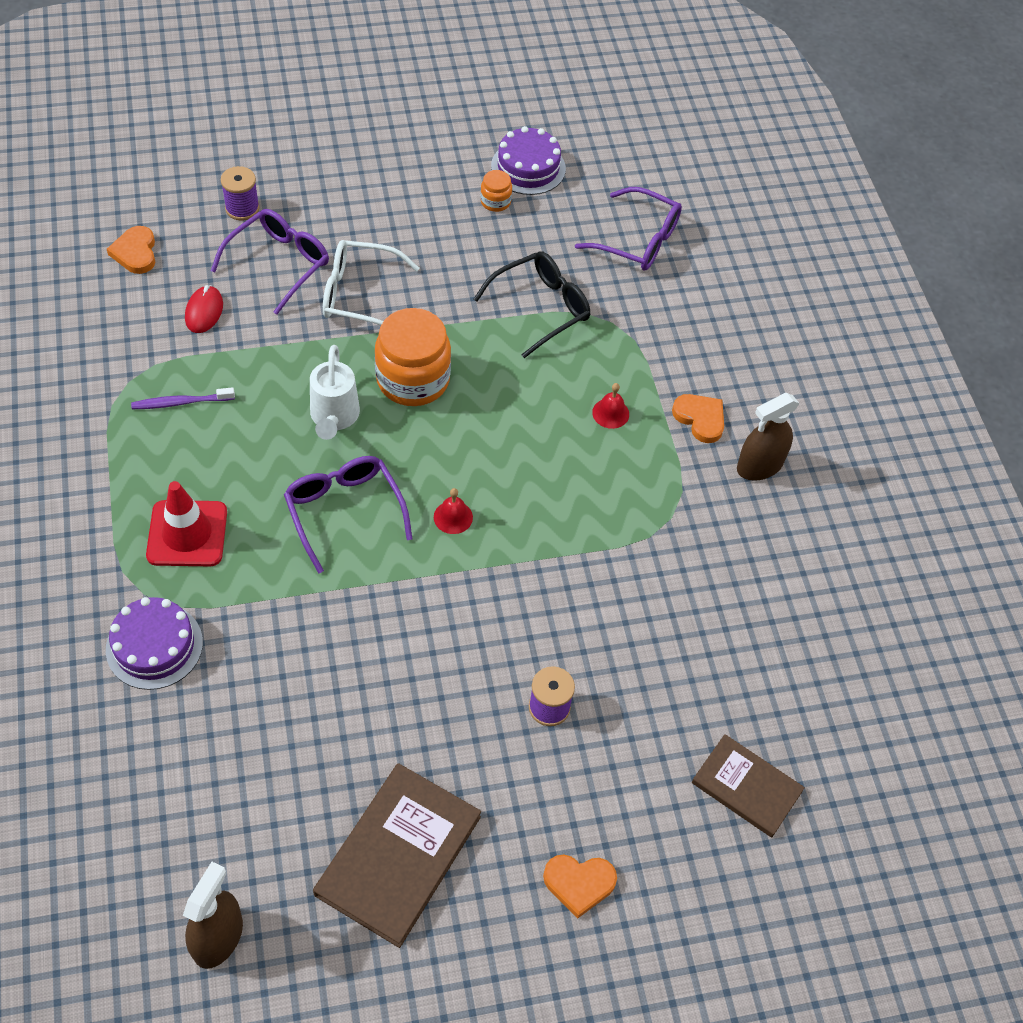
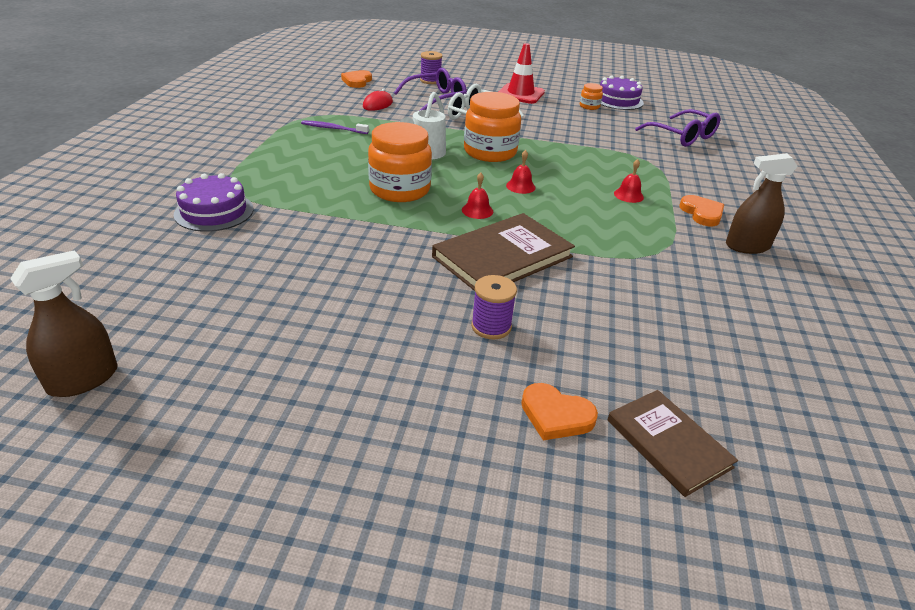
camera: 25 degrees right, 20 degrees down
(187, 534) = (286, 173): red traffic cone -> red traffic cone (520, 94)
(344, 511) = (400, 190): purple glasses -> orange jar
(398, 855) = (286, 378): brown book -> brown book (502, 257)
(481, 445) = (520, 186): none -> red bell
(541, 308) = (598, 145): black glasses -> none
(579, 883) = (445, 460): orange heart -> orange heart (556, 415)

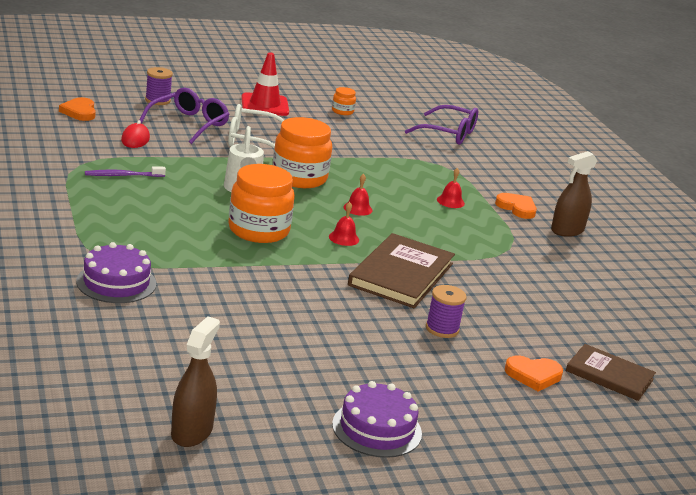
camera: 30 degrees left, 10 degrees down
(618, 100) = (362, 100): purple cake -> purple cake (377, 429)

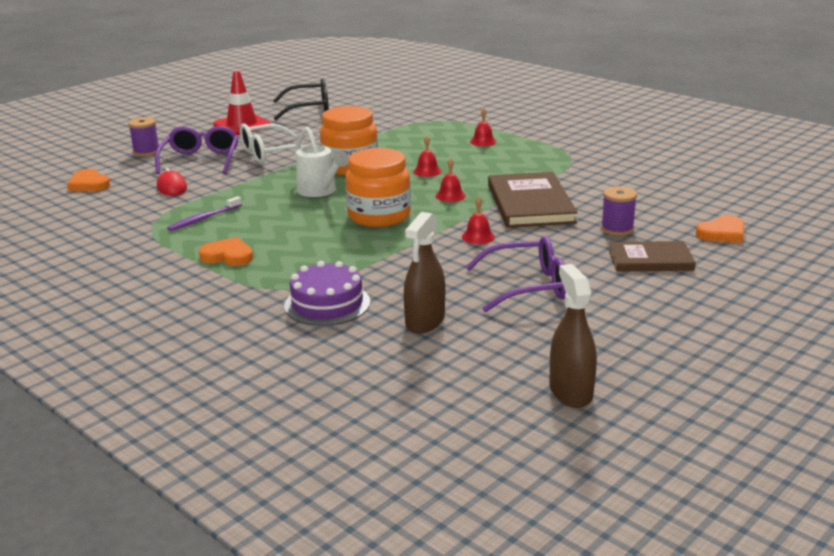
camera: 25 degrees left, 0 degrees up
(312, 282) = (478, 237): none -> red bell
(342, 111) = (309, 109): orange jar -> black glasses
(377, 429) = (690, 320): purple cake -> none
(449, 134) = (410, 98): purple glasses -> purple glasses (528, 286)
(517, 208) = (533, 129): orange heart -> orange heart (228, 256)
(567, 230) = (587, 131): brown spray bottle -> brown spray bottle (425, 321)
(609, 375) = (763, 211): brown book -> brown book (650, 260)

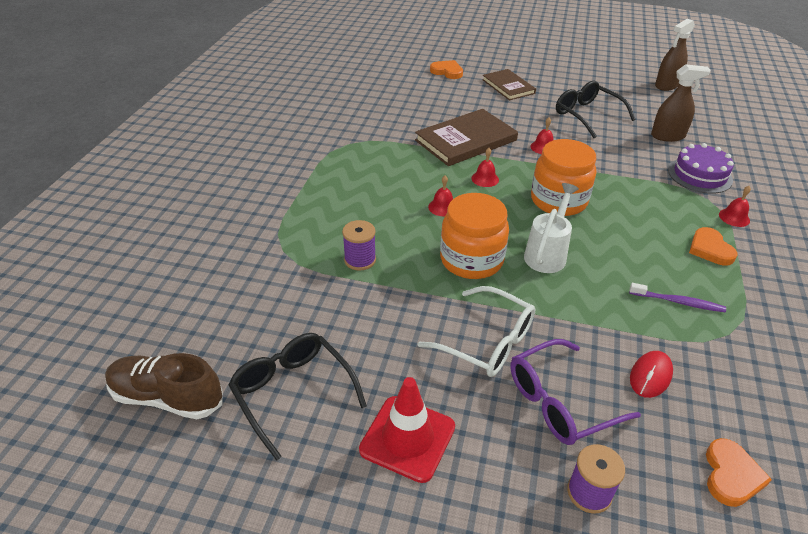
camera: 120 degrees left, 15 degrees up
(345, 89) = (167, 397): none -> brown shoe
(483, 141) = (338, 198): red bell -> red bell (734, 217)
(528, 286) = (587, 115): purple glasses -> black glasses
(617, 229) = (475, 102): purple spool -> purple spool (360, 260)

